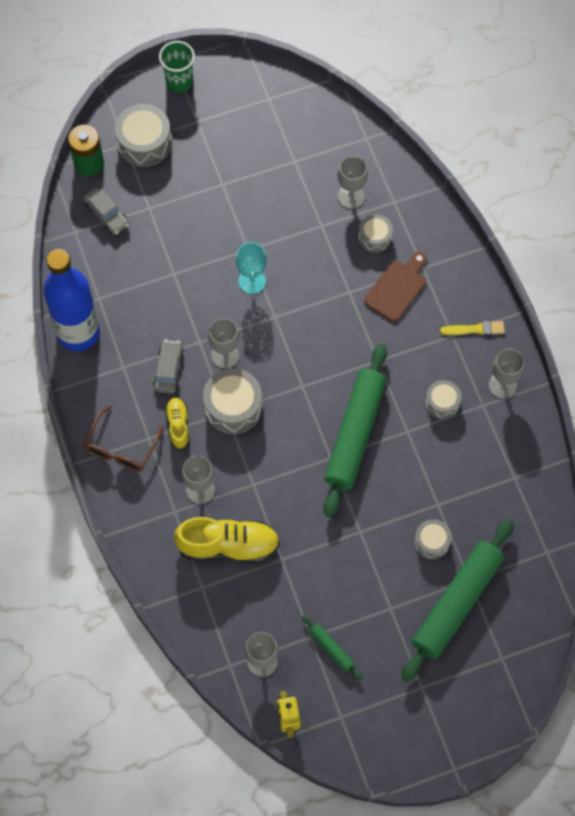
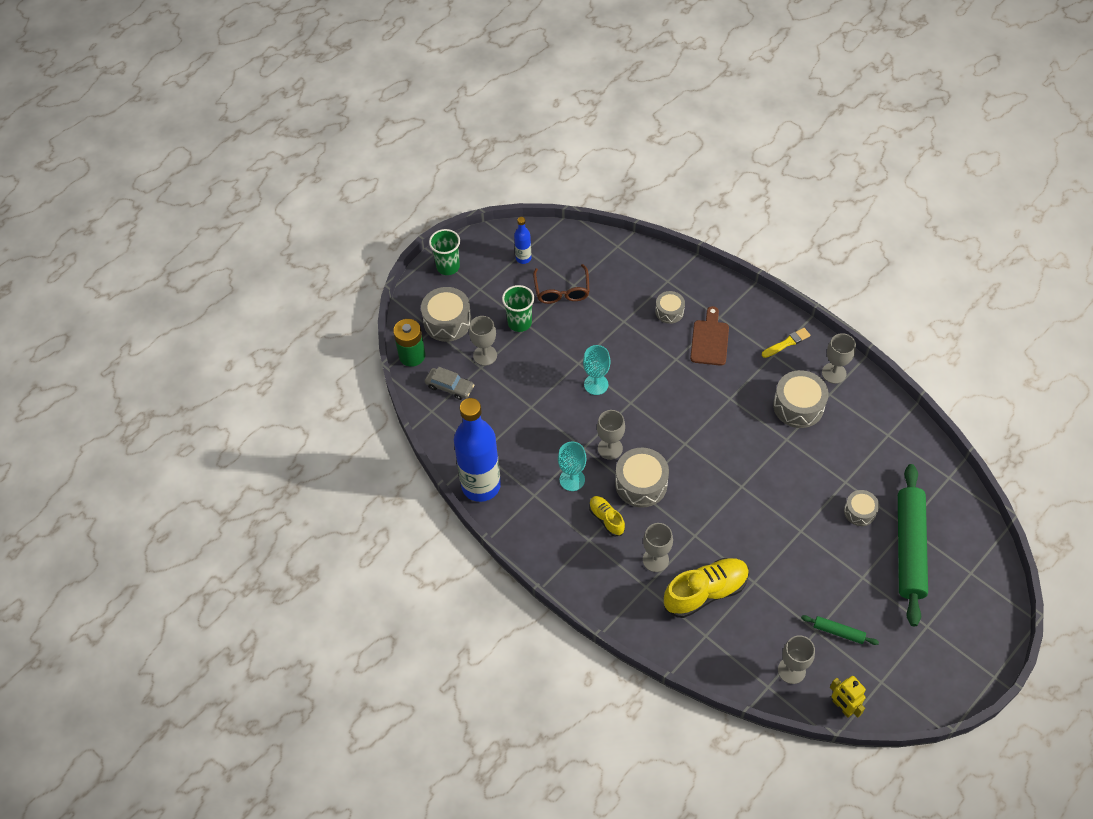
camera: 25 degrees left, 10 degrees down
(121, 447) = (571, 557): brown glasses -> brown glasses (562, 290)
(169, 369) = (572, 479): grey car -> turquoise goblet
(215, 178) = (519, 323): none -> green cup
(261, 107) = (523, 258): none -> blue bottle
(351, 196) = (632, 291): grey goblet -> grey goblet (485, 355)
(355, 434) = (748, 459): green rolling pin -> none
(442, 403) = (798, 406): grey drum -> grey drum, size x1.68

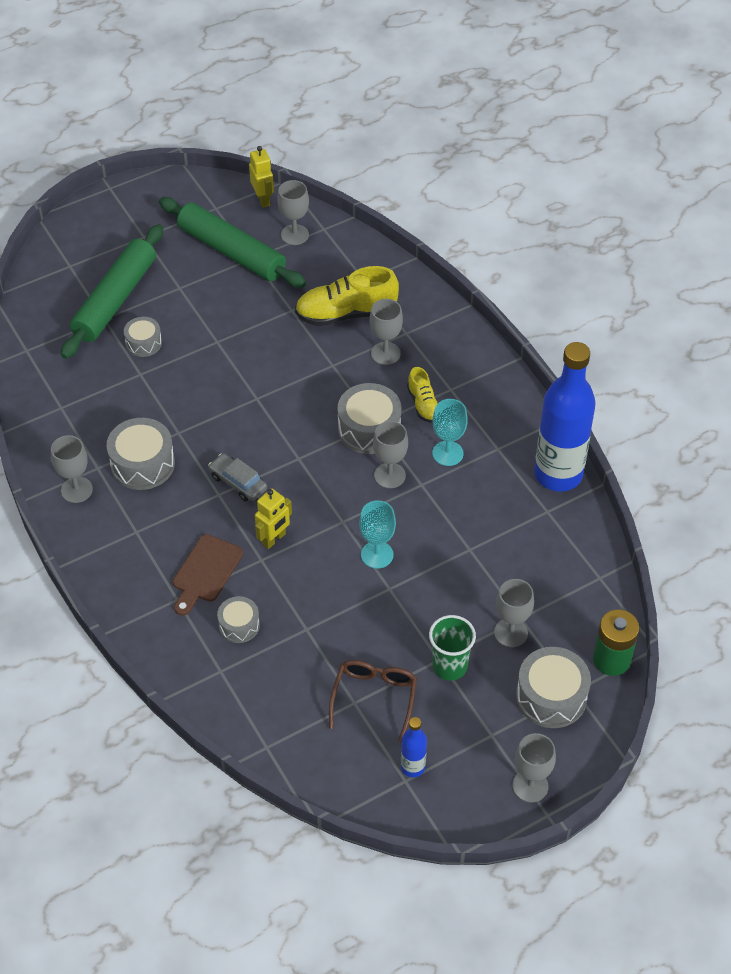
camera: 165 degrees left, 5 degrees down
(448, 267) = (530, 786): green cup -> grey goblet
(450, 387) = (569, 602): grey car -> grey car (238, 482)
(674, 376) = (274, 539): none -> yellow robot
(787, 343) = (110, 541): yellow brush -> none
(838, 632) = (232, 252): green rolling pin -> green rolling pin, size x2.31

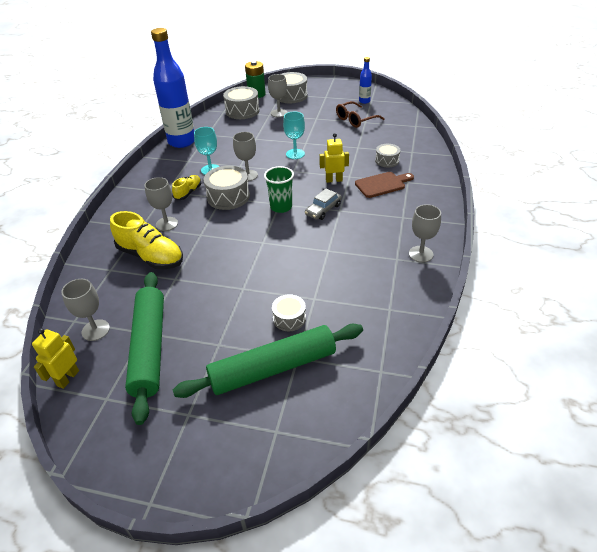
camera: 135 degrees left, 10 degrees down
(142, 464) = (367, 246): grey drum -> grey drum (242, 111)
(238, 482) = (323, 210): grey car -> grey car turned 45 degrees clockwise
(449, 666) = (315, 115): green cup -> green cup (281, 207)
(530, 786) = (330, 84): grey goblet -> none

